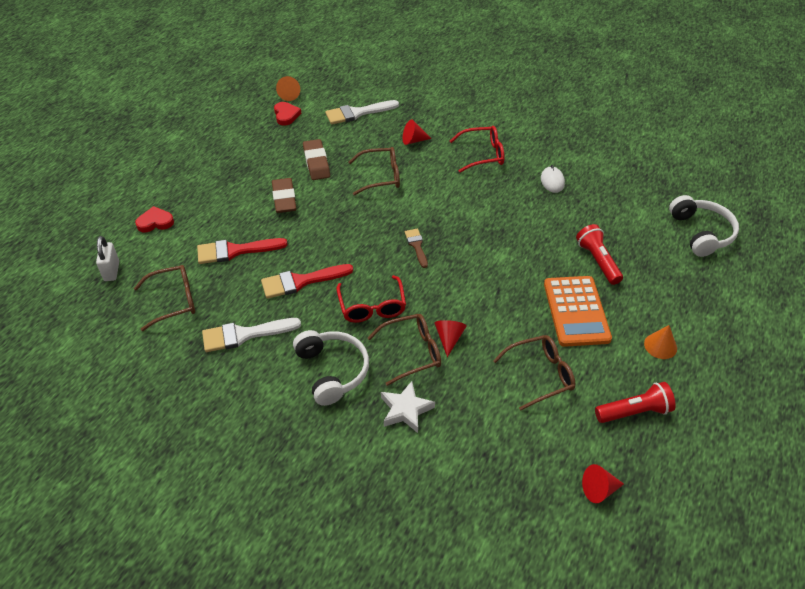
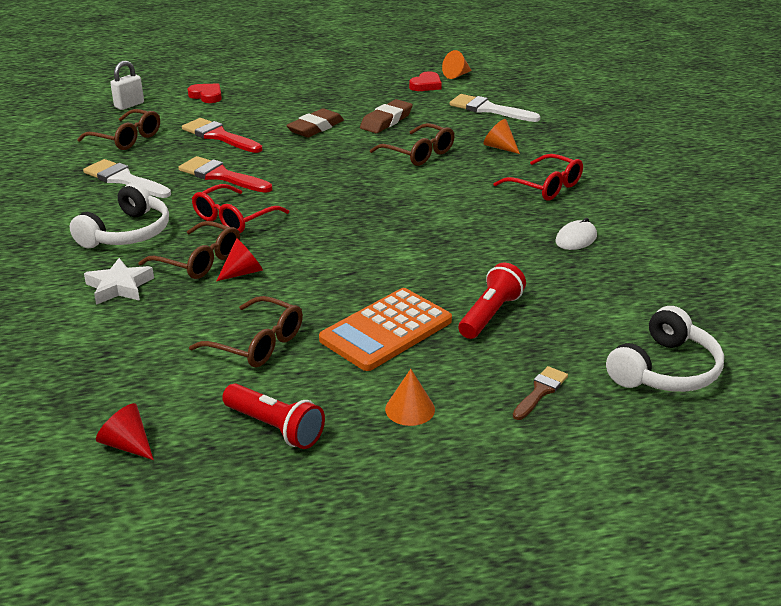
camera: 50 degrees right, 15 degrees down
(413, 140) = (499, 147): red cone -> orange cone
(416, 246) = (349, 207): brown brush -> brown brush (540, 391)

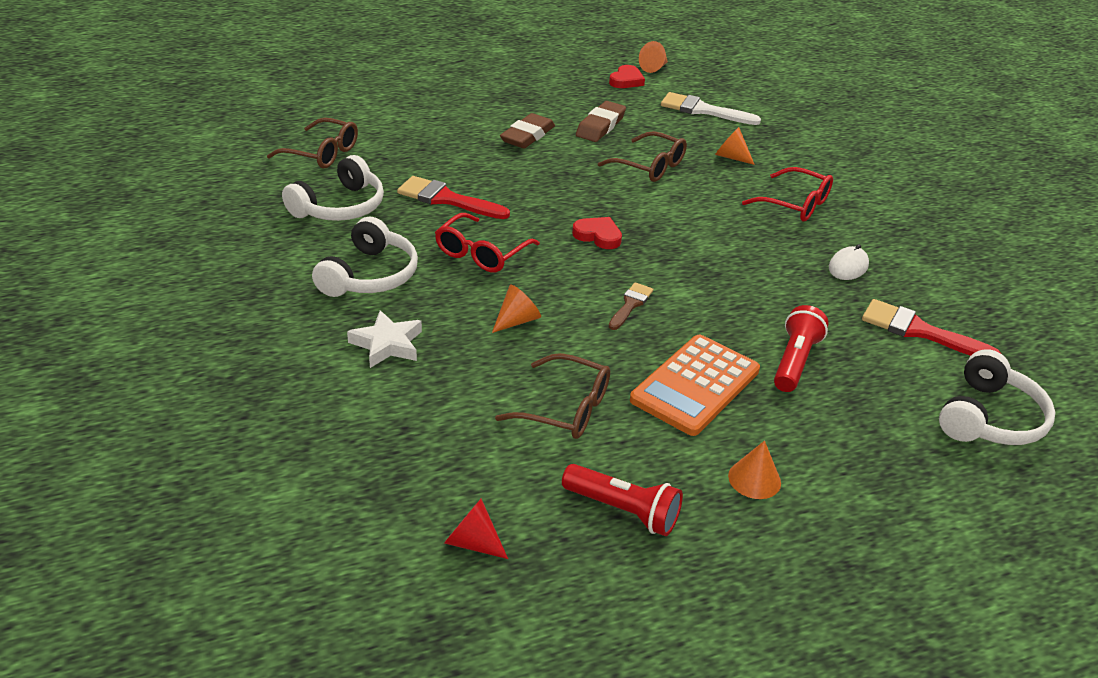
camera: 10 degrees left, 5 degrees up
(124, 180) = (339, 207): white brush -> white headphones
(129, 105) = (308, 109): white padlock -> none
(199, 261) = (463, 308): brown glasses -> none
(207, 96) = (392, 96): red heart -> red heart (598, 236)
(219, 136) = (425, 148): red brush -> red brush (919, 331)
(243, 272) = (517, 320): red cone -> orange cone
(540, 391) = (877, 450): brown brush -> brown brush (630, 304)

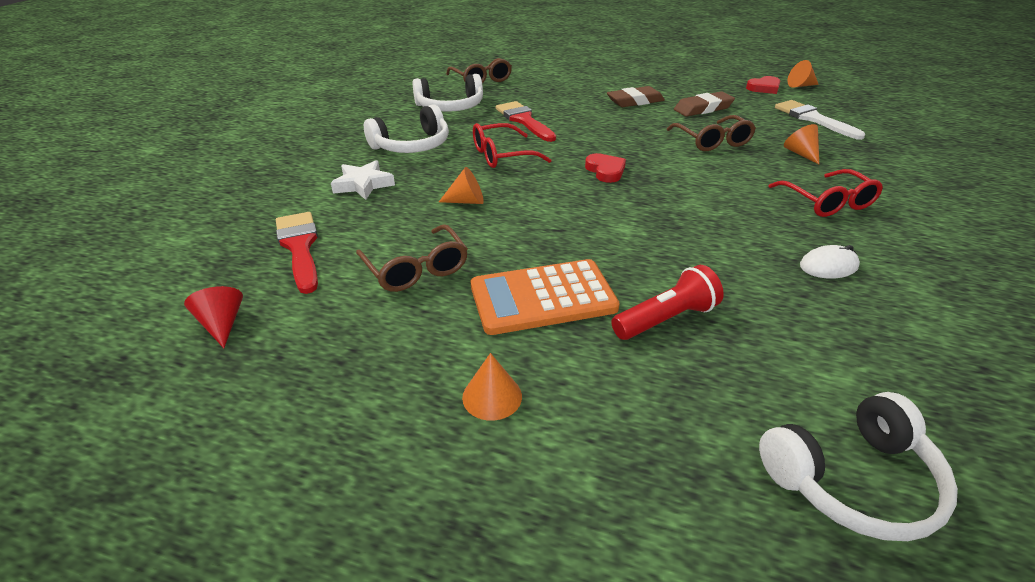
camera: 40 degrees right, 0 degrees up
(623, 511) = (349, 361): red flashlight -> none
(630, 304) = (568, 221): brown brush -> none
(919, 331) = (853, 352): red brush -> red brush (300, 247)

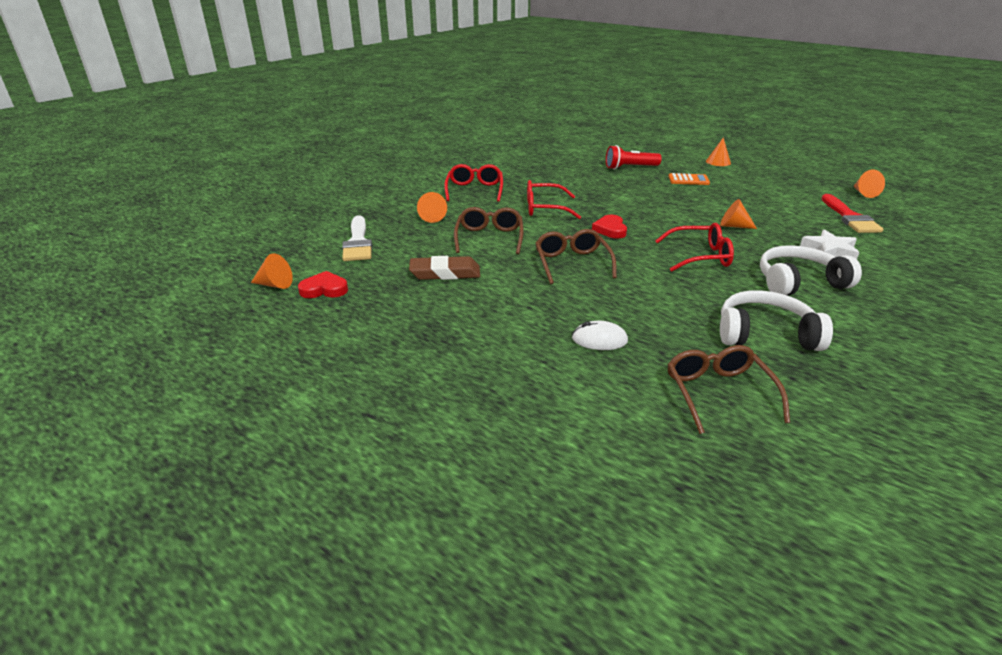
camera: 160 degrees left, 5 degrees down
(222, 324) = (864, 193): red cone -> orange cone
(416, 269) = (762, 198): brown glasses -> brown glasses (572, 263)
(524, 120) = (666, 293): red brush -> none
(543, 298) = (688, 180): orange calculator -> orange calculator, size x0.53
(635, 101) = (510, 298): brown eraser -> none
(704, 187) = (544, 208): none -> red glasses
(828, 266) = (526, 170): white mouse -> white mouse (599, 339)
(852, 480) = (599, 138): white headphones -> none

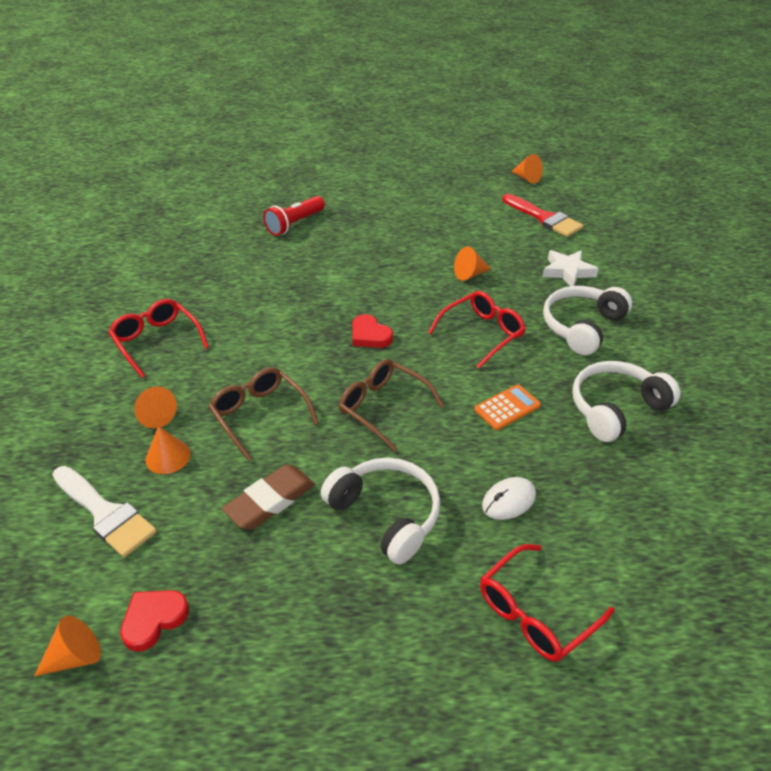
camera: 40 degrees left, 10 degrees up
(504, 308) = (386, 515): none -> white headphones
(544, 208) = (271, 334): red glasses -> red glasses (535, 613)
(688, 180) = (370, 221): orange calculator -> orange calculator (507, 408)
(718, 162) = (371, 180): orange cone -> orange cone (168, 457)
(718, 393) = (648, 503): brown glasses -> none

